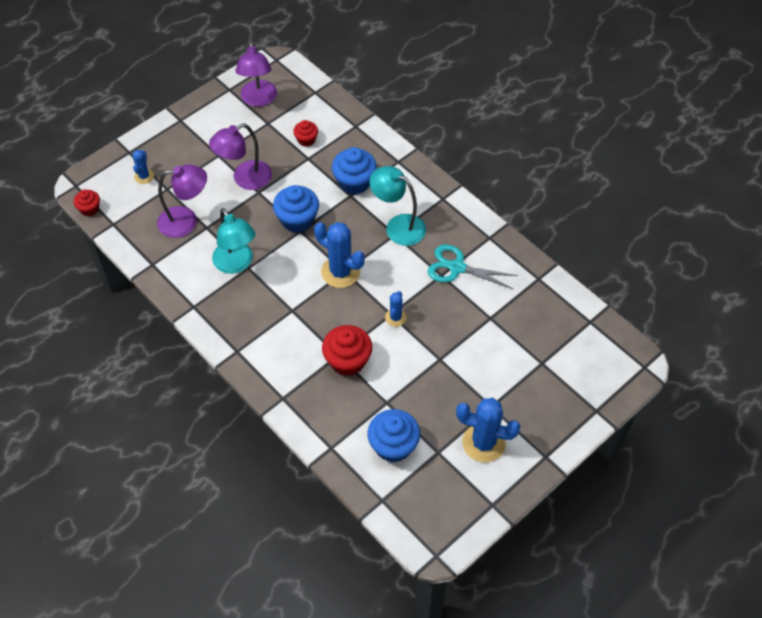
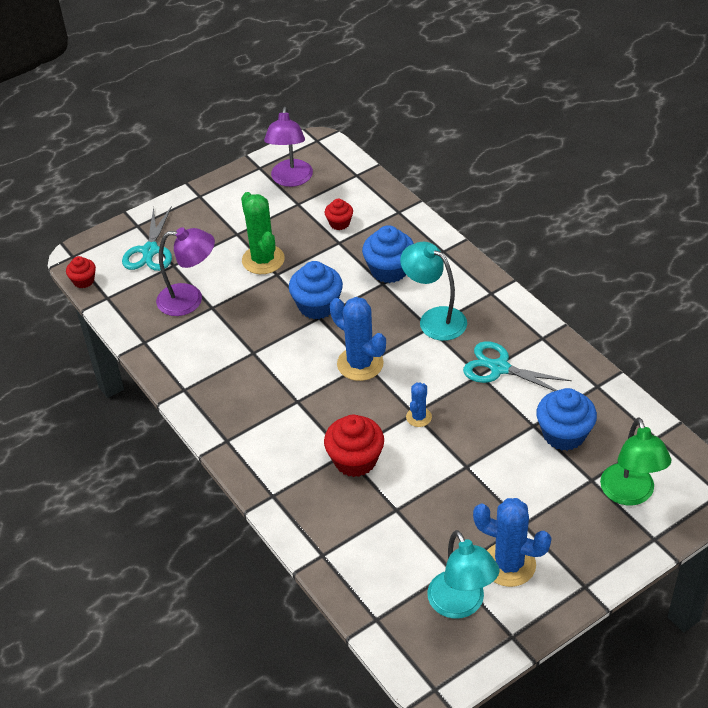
camera: 10 degrees right, 10 degrees down
(144, 176) = (150, 251): blue cactus -> turquoise scissors
(236, 264) = (240, 348): turquoise lamp -> turquoise lamp (461, 605)
(245, 179) = (263, 260): purple lamp -> green cactus
(393, 445) = (398, 559): blue cupcake -> blue cupcake (564, 434)
(574, 373) = (630, 494): none -> green lamp

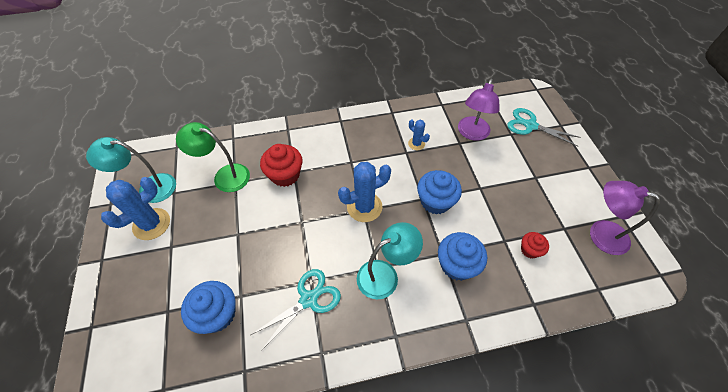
camera: 110 degrees right, 10 degrees up
(83, 281) = (510, 89): red cupcake -> none
(263, 260) = (499, 184): green cactus -> none
(419, 417) = (296, 223): blue cactus -> blue cactus (416, 144)
(630, 494) = (134, 333): green lamp -> green lamp (225, 176)

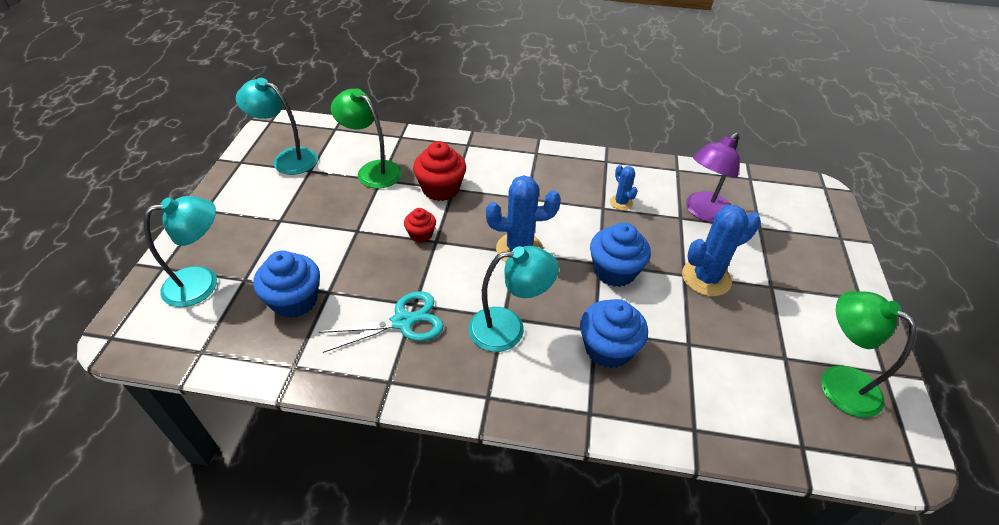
camera: 20 degrees right, 10 degrees down
(133, 328) = (202, 283): none -> turquoise lamp
(151, 224) = (271, 193): blue cactus -> blue cactus (706, 278)
(530, 125) = (793, 226): turquoise scissors -> none
(530, 250) = (720, 366): red cupcake -> red cupcake (421, 234)
(600, 234) = (838, 382): purple lamp -> green lamp

